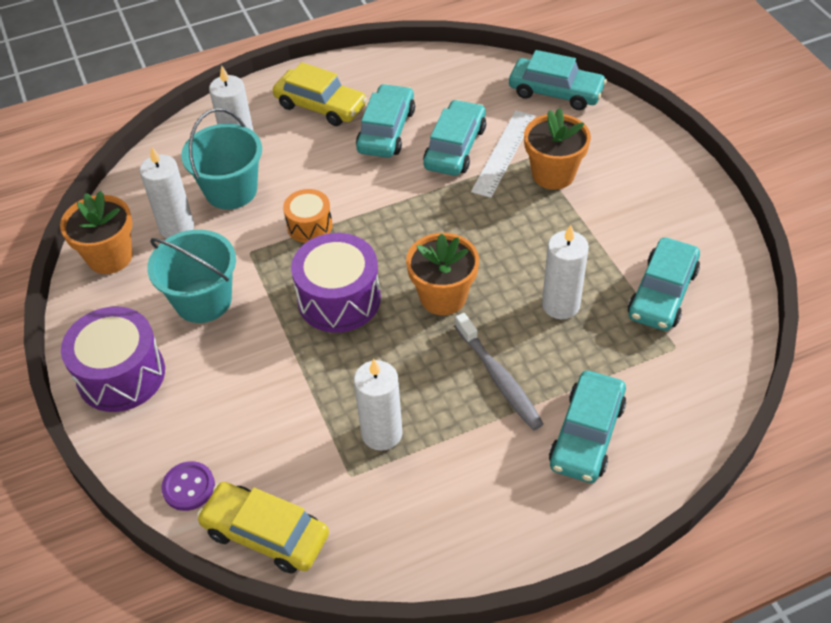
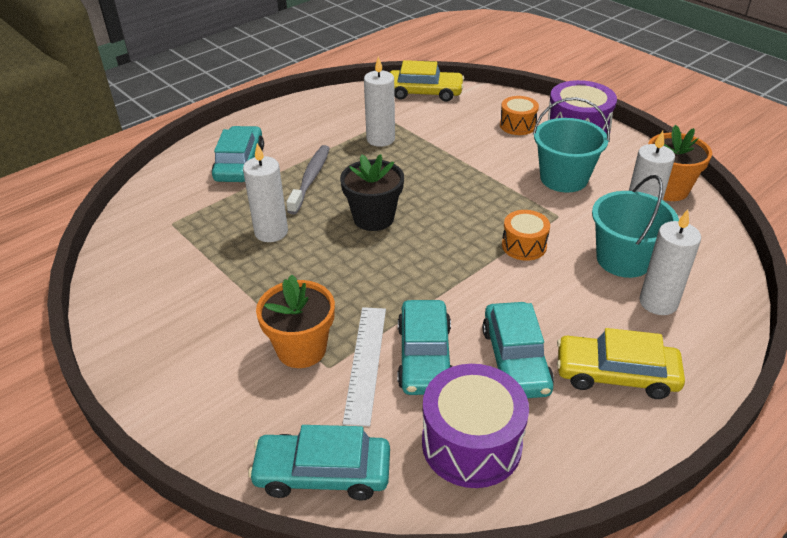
camera: 160 degrees right, 10 degrees down
(184, 410) = (517, 125): none -> orange drum
(188, 487) = (483, 99): purple button -> none
(339, 299) = (458, 200): purple drum -> purple drum (471, 443)
(443, 297) = (373, 218): orange flower pot -> black flower pot
(498, 378) = (310, 179): grey toothbrush -> grey toothbrush turned 60 degrees clockwise
(662, 293) = (180, 258): turquoise car -> none

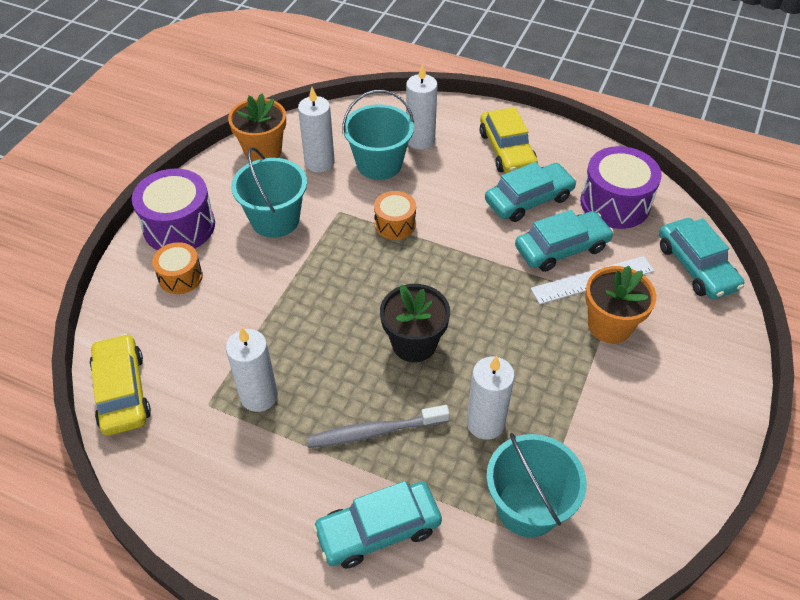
camera: 115 degrees left, 10 degrees up
(190, 230) = (528, 507): none -> turquoise bucket

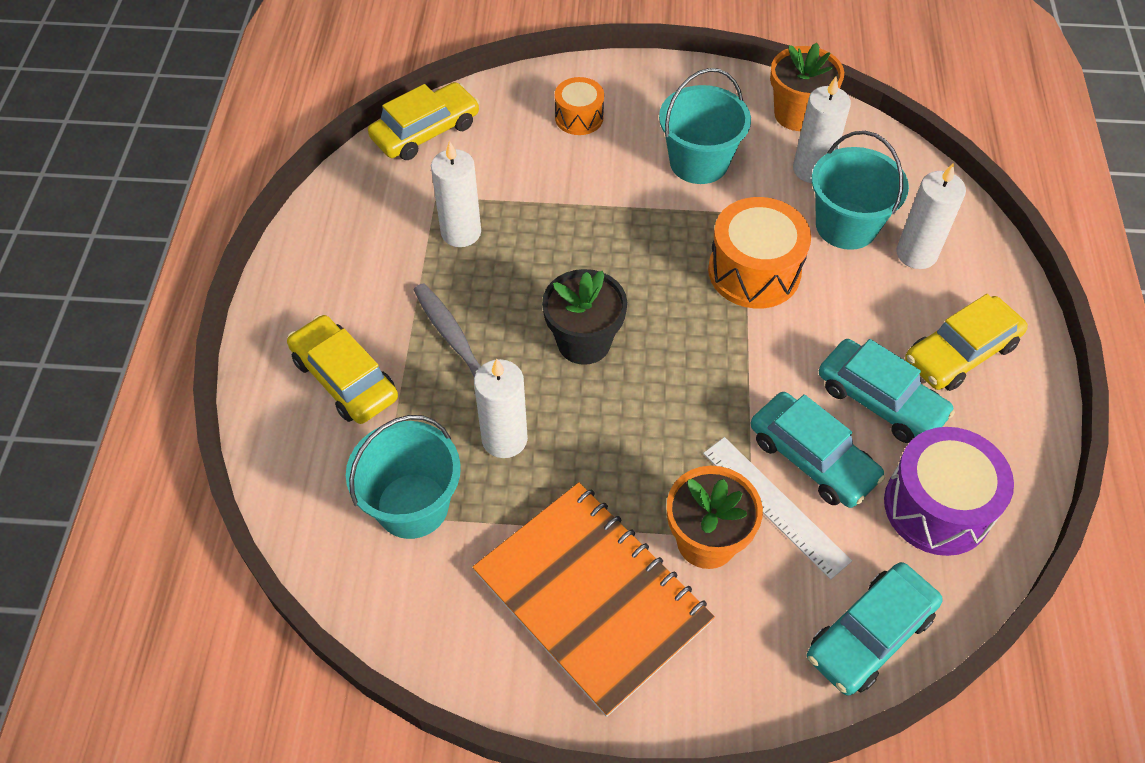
camera: 70 degrees right, 5 degrees up
(179, 226) = (645, 90): purple drum -> none
(378, 530) = (344, 378): turquoise car -> yellow car
(395, 224) = (754, 271): orange drum -> orange drum, size x1.71
(638, 406) = (592, 597): none -> orange notebook

